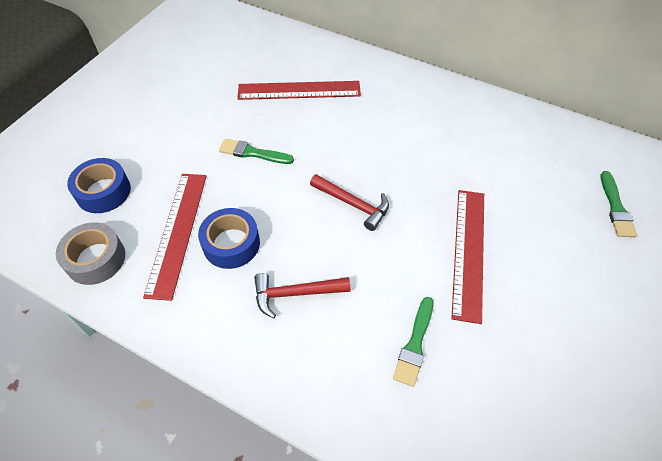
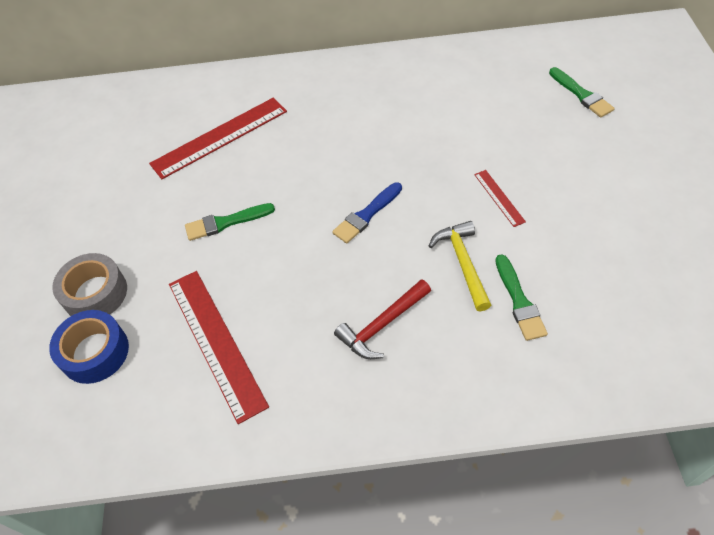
camera: 30 degrees left, 0 degrees up
(95, 259) = (150, 421): grey tape -> grey tape (95, 293)
(231, 244) = (281, 319): blue tape -> none
(353, 204) = (366, 215): red hammer -> blue brush
(395, 285) = (462, 263): none -> yellow hammer
(469, 252) = (499, 197): red ruler -> red ruler, size x0.48

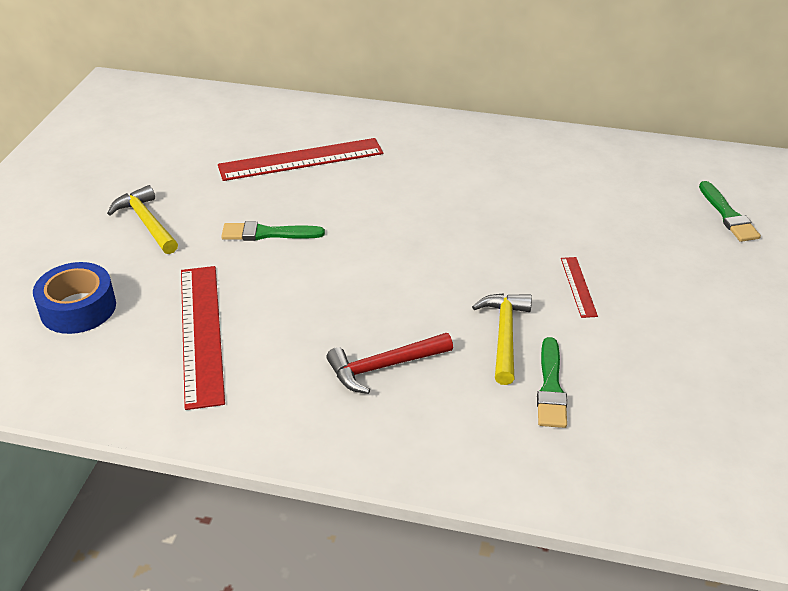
camera: 15 degrees right, 15 degrees down
(95, 293) = (105, 259): grey tape -> none
(114, 243) = (146, 222): none -> yellow hammer
(366, 215) = (420, 264): blue brush -> none

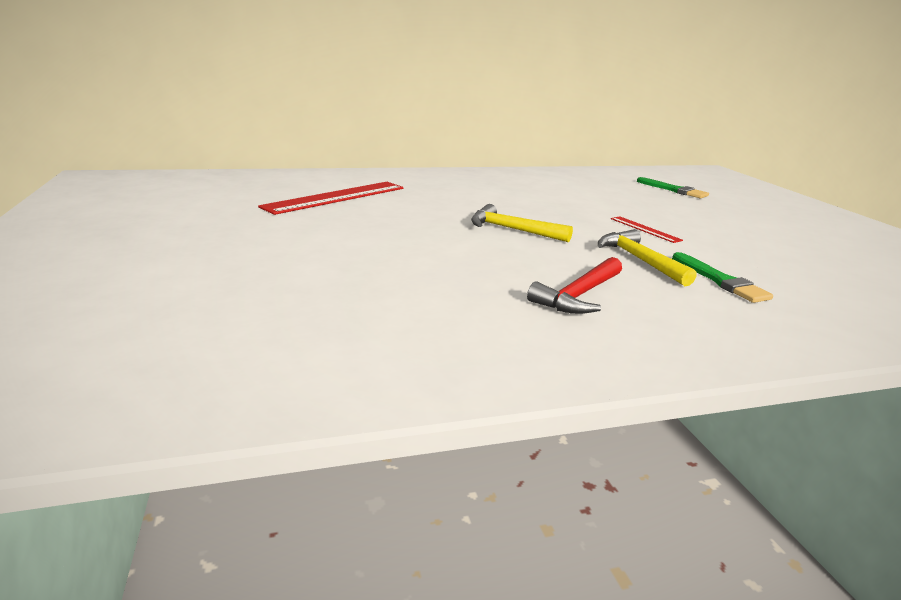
camera: 30 degrees left, 15 degrees down
(78, 308) = (190, 317): blue tape -> none
(146, 222) = (216, 246): yellow hammer -> yellow hammer (512, 230)
(201, 333) = (369, 308): red ruler -> none
(267, 233) = (357, 237): green brush -> none

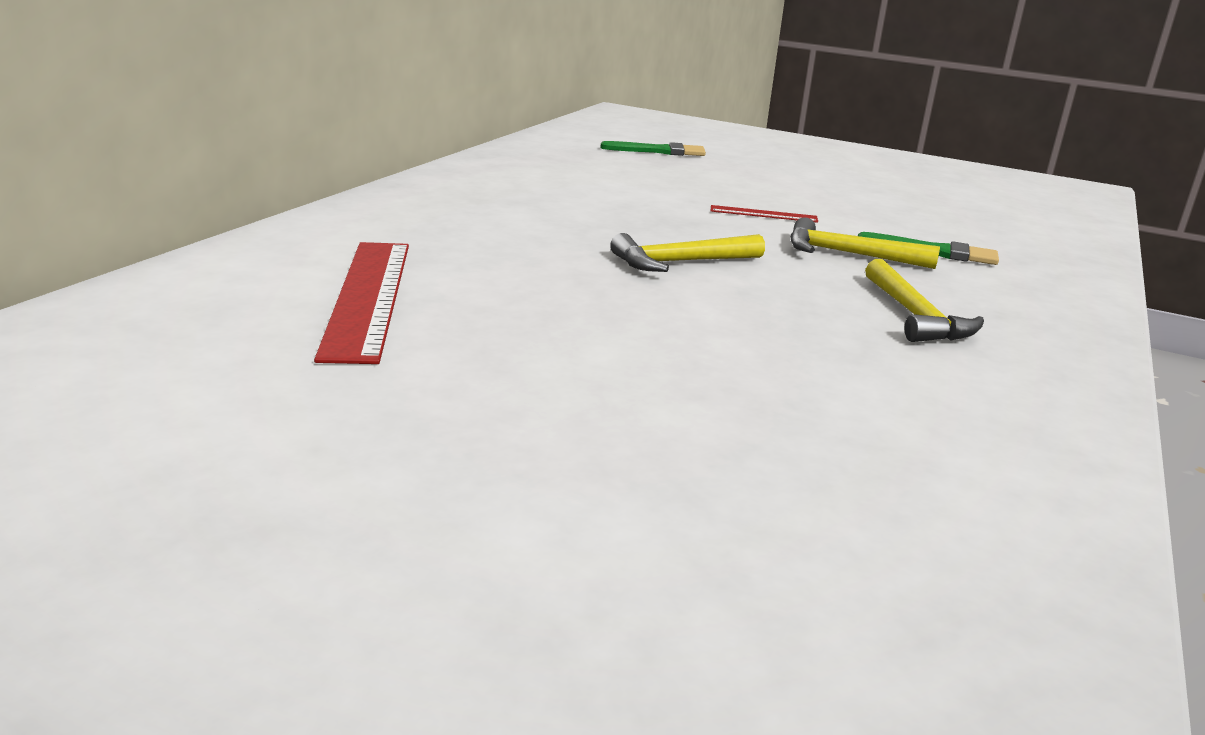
camera: 50 degrees left, 0 degrees up
(578, 295) = (915, 316): red hammer -> yellow hammer

